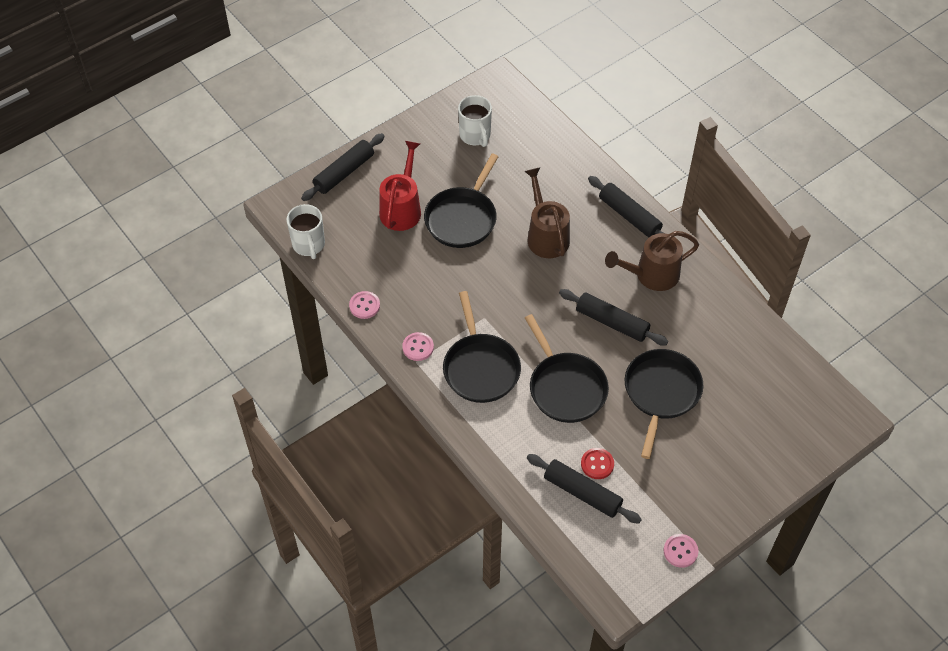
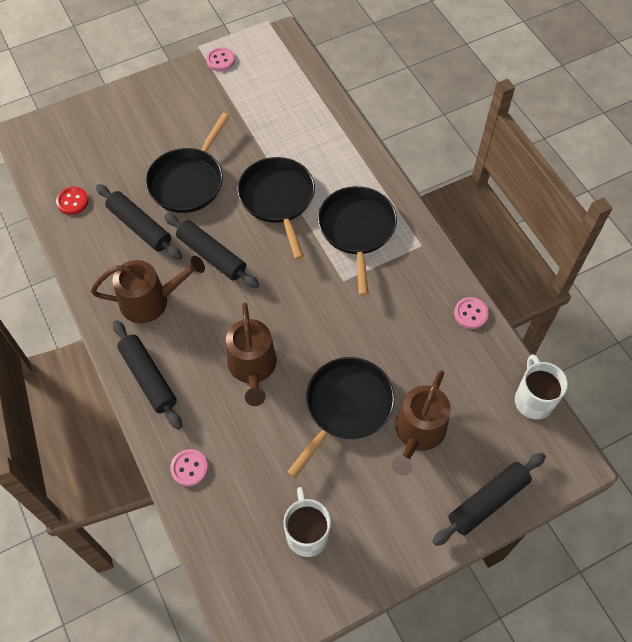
camera: 170 degrees left, 5 degrees up
(402, 208) = (418, 433): red watering can -> brown watering can
(418, 347) = (417, 260): pink button -> pink button (189, 468)
(582, 493) = (288, 111): black rolling pin -> black rolling pin (140, 227)
(597, 464) = (268, 131): red button -> red button (72, 201)

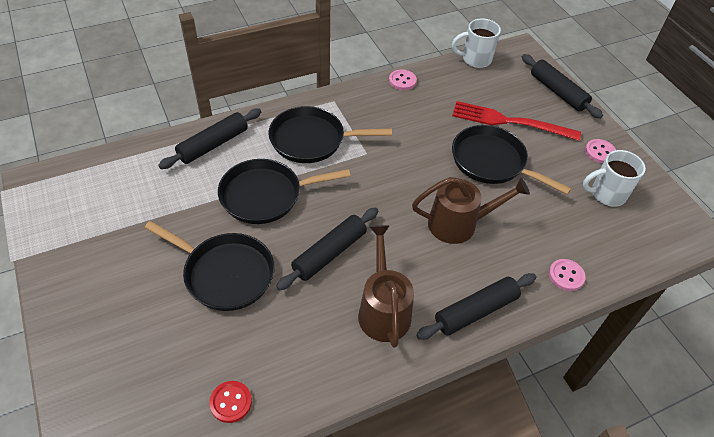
camera: 90 degrees left, 10 degrees down
(140, 227) = (282, 322): black rolling pin -> black rolling pin (213, 144)
(220, 60) = (46, 238): pink button -> pink button (600, 152)
(418, 433) = (510, 122): brown watering can -> red fork

